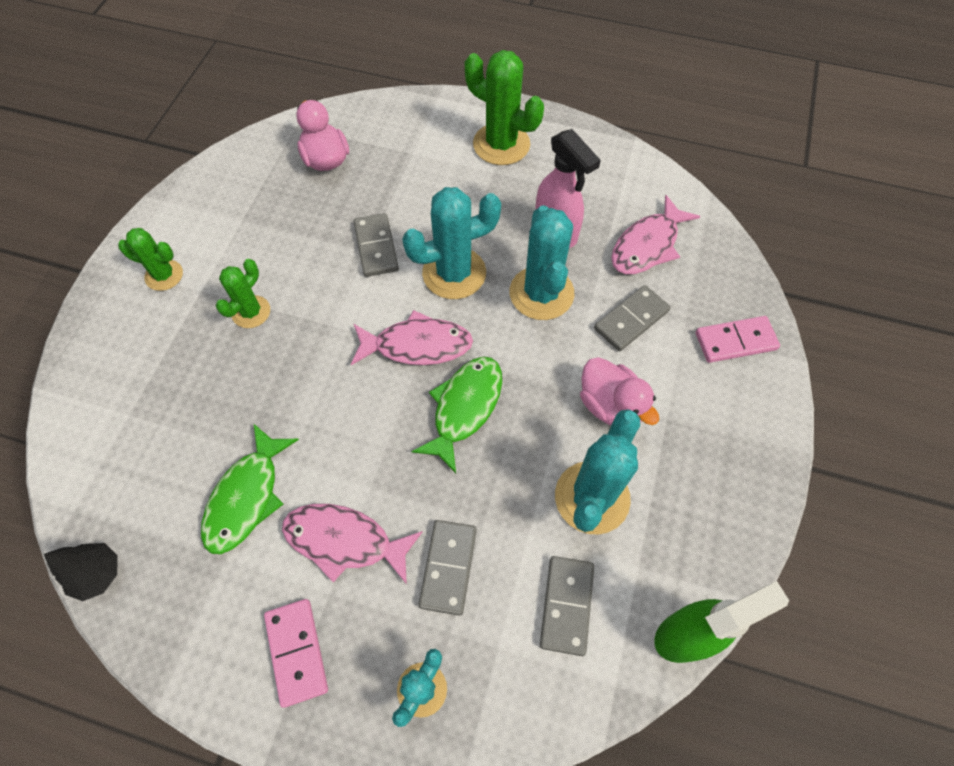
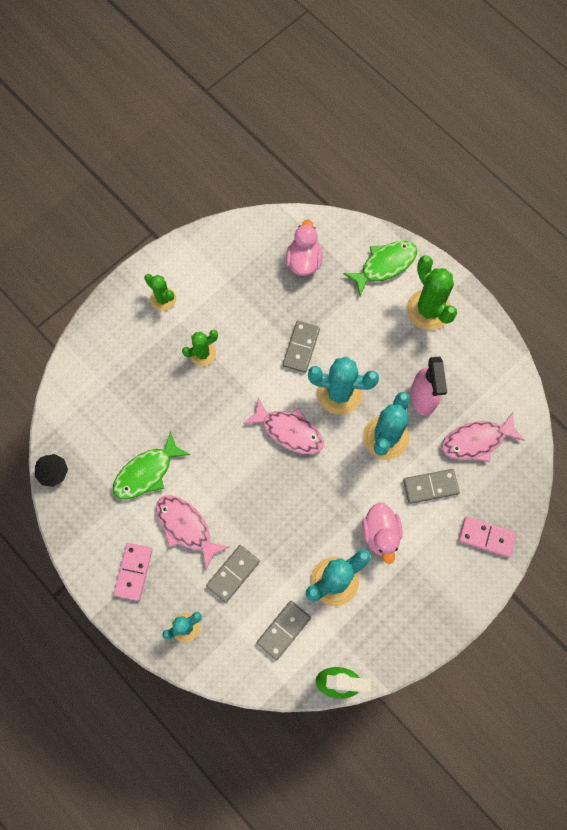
camera: 30 degrees right, 10 degrees up
(465, 408) = (294, 487): green fish -> green fish (385, 265)

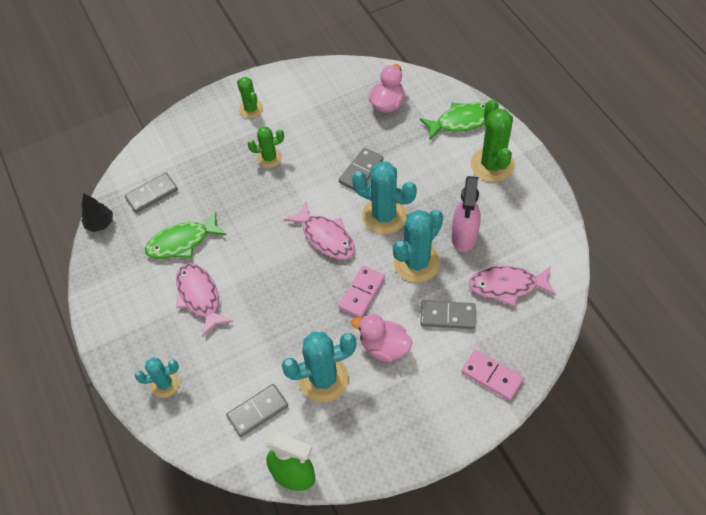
camera: 20 degrees right, 15 degrees down
(133, 572) = (136, 323): pink domino -> pink domino (362, 293)
(233, 573) = (228, 347): grey domino -> grey domino (152, 194)
(381, 534) = (384, 347): pink duck -> pink duck turned 105 degrees clockwise

